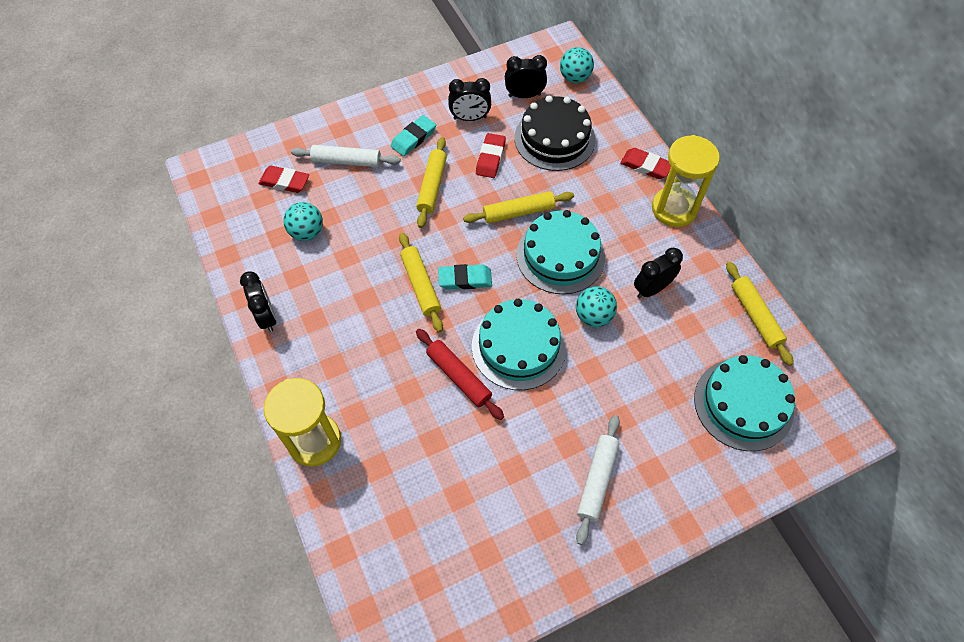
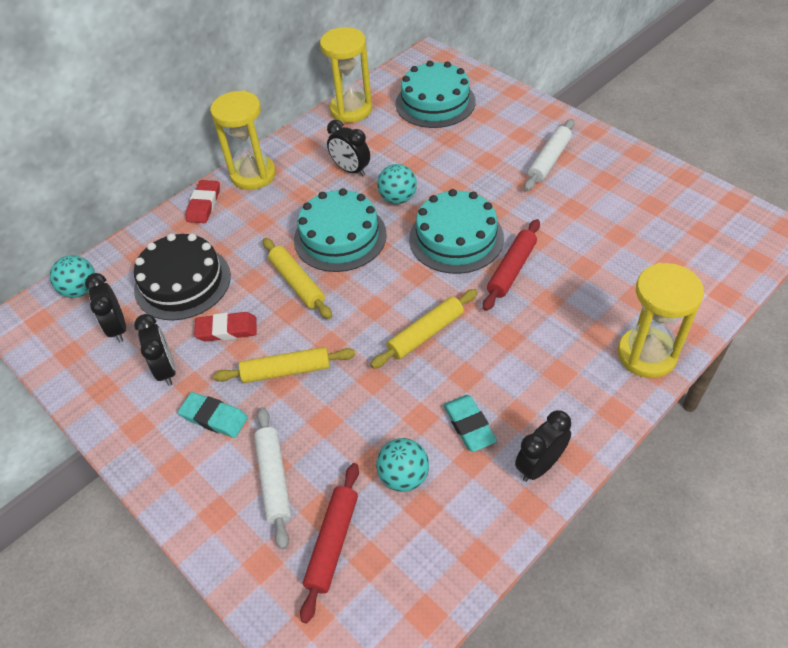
camera: 105 degrees left, 10 degrees down
(284, 181) = (333, 543): red eraser -> red rolling pin
(465, 279) = (401, 300): turquoise eraser -> turquoise eraser (469, 425)
(597, 480) = (549, 160): white rolling pin -> white rolling pin turned 60 degrees counterclockwise
(755, 316) = (351, 110): yellow rolling pin -> yellow hourglass

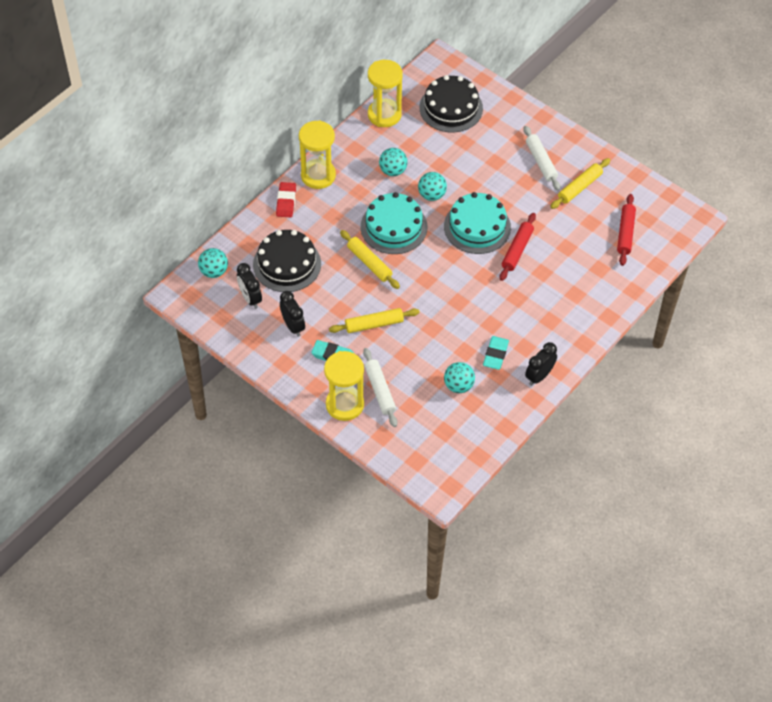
camera: 10 degrees left, 5 degrees up
(227, 330) = (327, 298): red eraser -> none
(333, 543) = (421, 423): red rolling pin -> red rolling pin (625, 233)
(351, 170) = (393, 171): black clock -> turquoise ball
(426, 334) = (463, 297): yellow rolling pin -> yellow rolling pin (579, 187)
(435, 102) = (451, 108): turquoise cake -> black cake
(469, 425) = (495, 354): turquoise eraser -> turquoise eraser turned 45 degrees clockwise
(549, 160) = (541, 162): white rolling pin -> white rolling pin turned 45 degrees counterclockwise
(646, 355) = (604, 307): yellow hourglass -> yellow hourglass (345, 404)

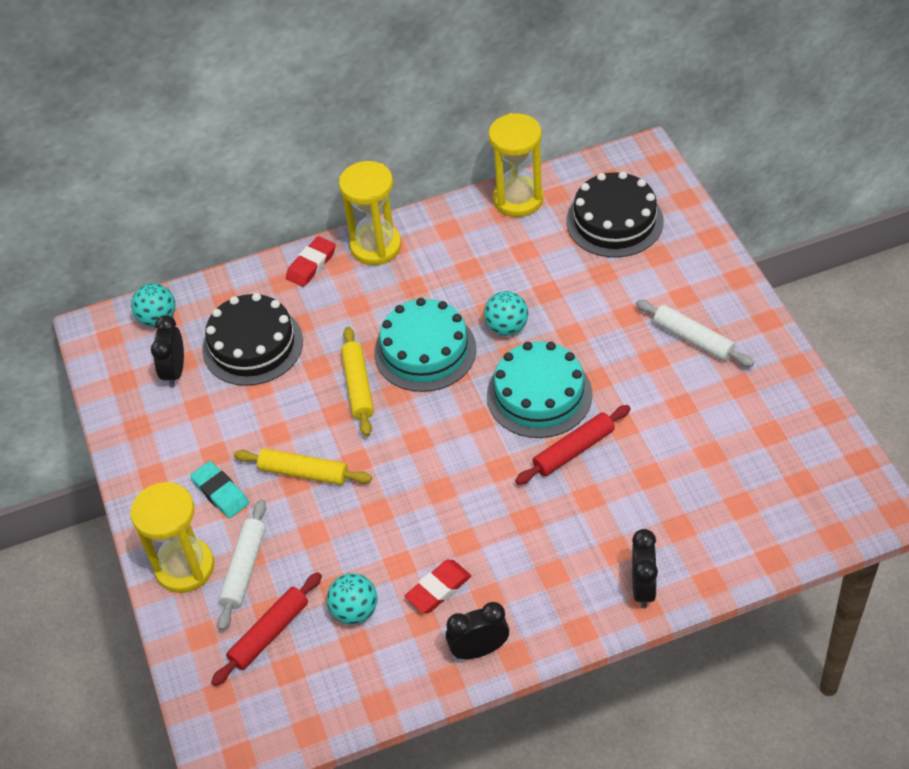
camera: 35 degrees right, 5 degrees down
(293, 326) = (199, 430): black clock -> black clock (643, 588)
(393, 171) = (477, 276): turquoise ball -> none
(495, 354) = (438, 589): turquoise eraser -> red eraser
(541, 162) = (693, 339): white rolling pin -> white rolling pin turned 60 degrees counterclockwise
(579, 187) = (727, 396): yellow rolling pin -> none
(625, 233) = (753, 490): red rolling pin -> red rolling pin (269, 633)

